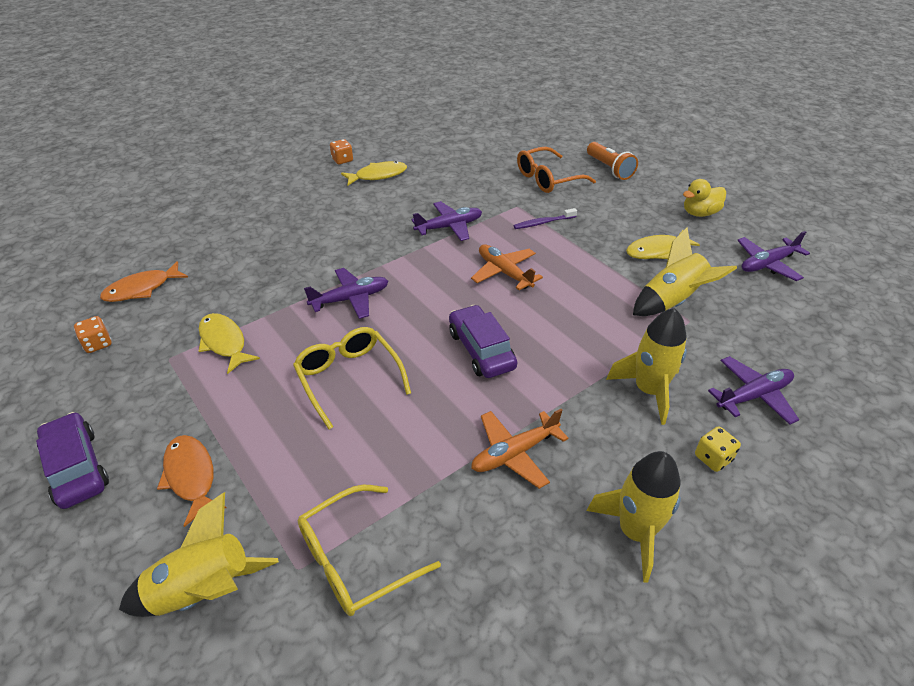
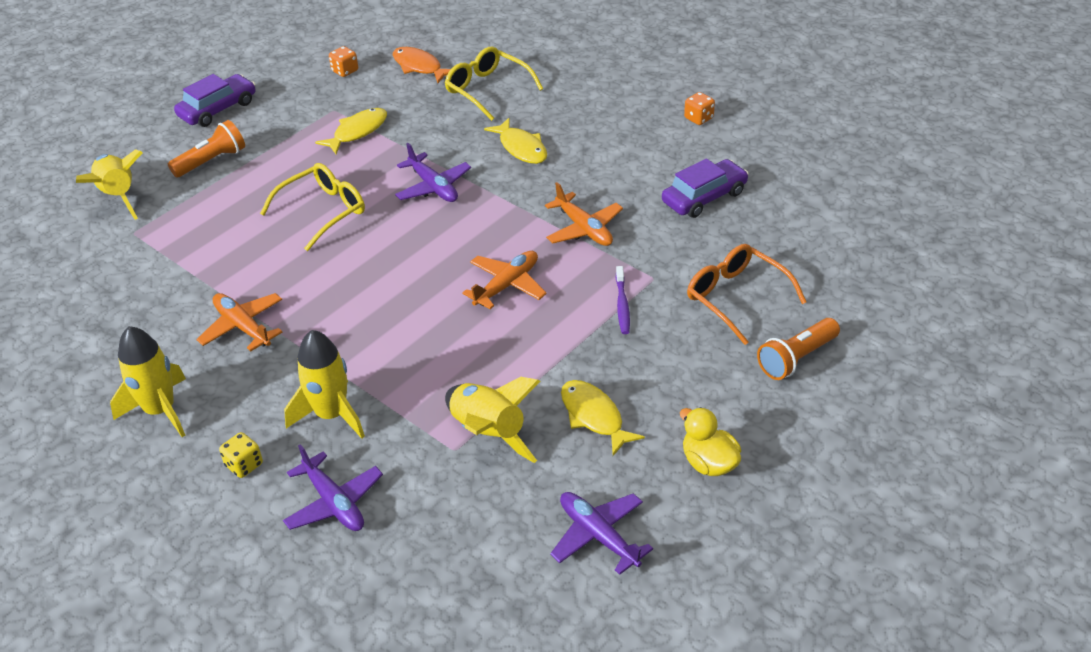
camera: 80 degrees right, 0 degrees up
(191, 477) = (211, 161): orange fish -> orange flashlight
(356, 559) = (139, 258): yellow glasses -> yellow glasses (487, 90)
(378, 175) = (675, 152): yellow fish -> yellow fish (521, 148)
(449, 227) = (584, 229): purple plane -> orange plane
(481, 350) = (374, 287): purple car -> purple car (704, 197)
(543, 223) = (622, 305): purple toothbrush -> purple toothbrush turned 150 degrees counterclockwise

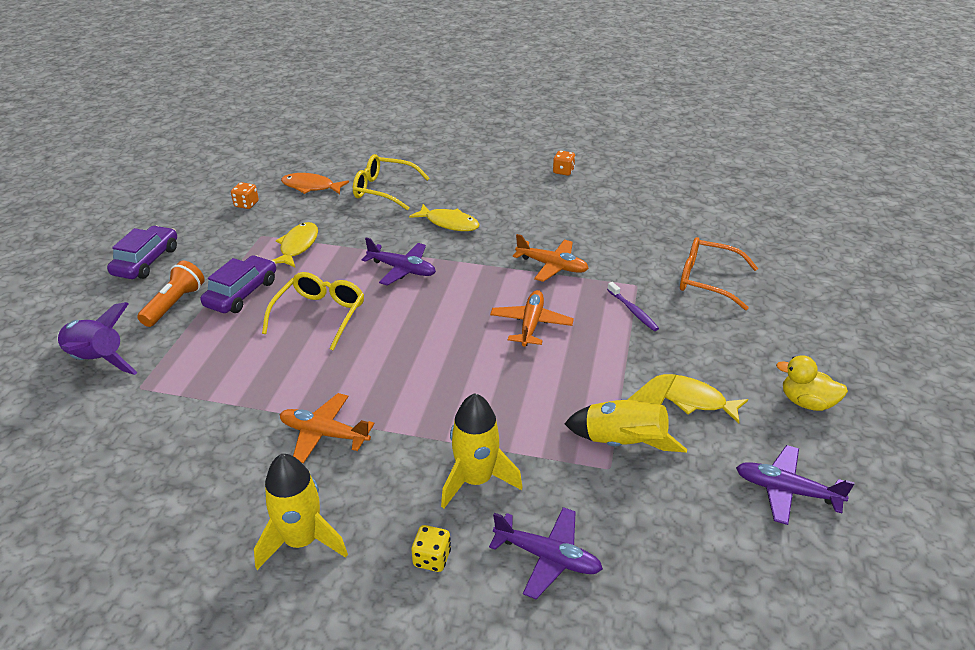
camera: 30 degrees left, 5 degrees down
(118, 197) = (97, 360): yellow rocket -> purple rocket
(704, 197) = (618, 221): purple car -> purple car (242, 293)
(796, 358) = (788, 308): orange flashlight -> none

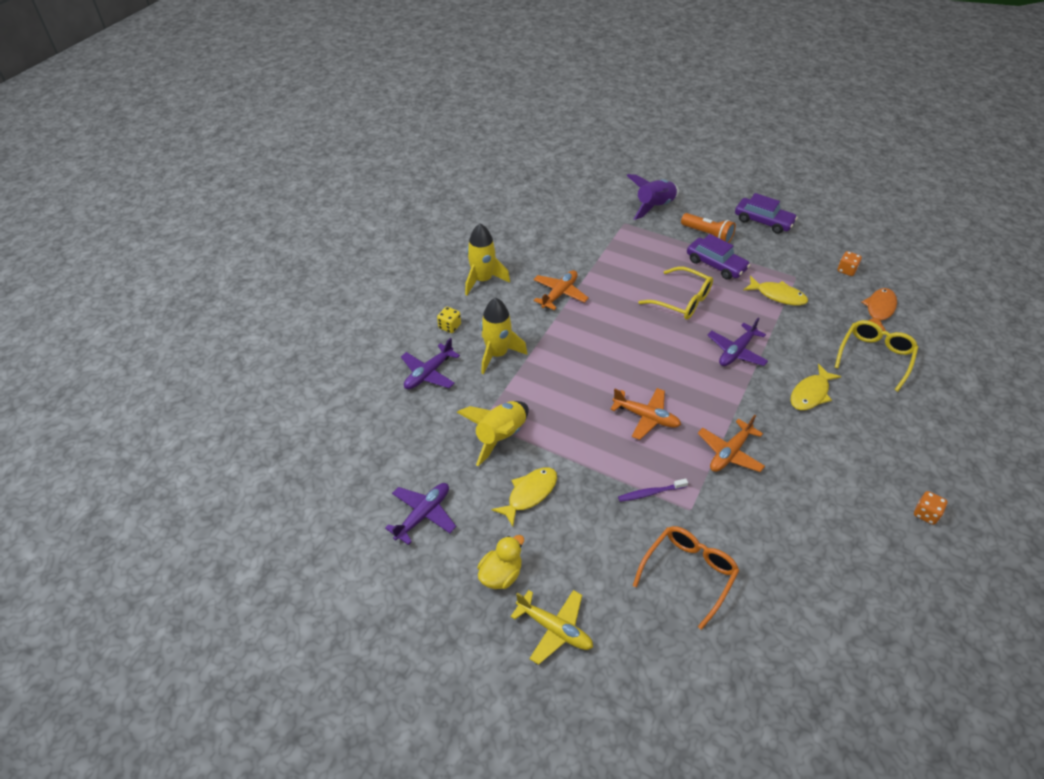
camera: 105 degrees right, 10 degrees up
(830, 353) = (554, 629): none -> yellow plane

